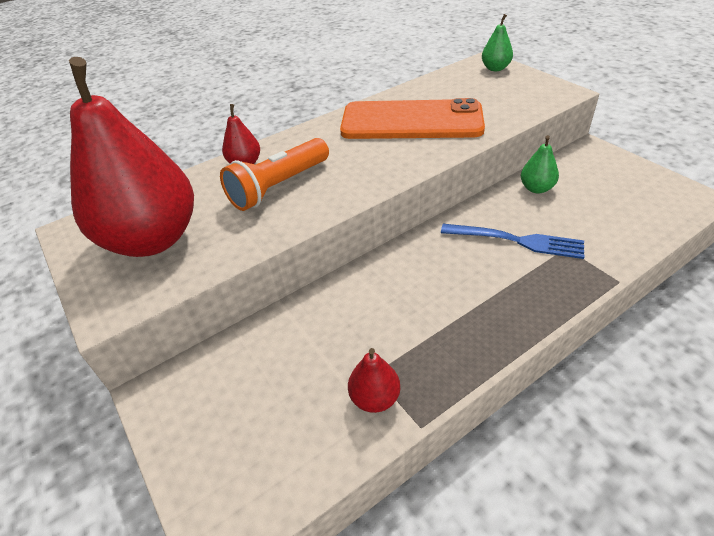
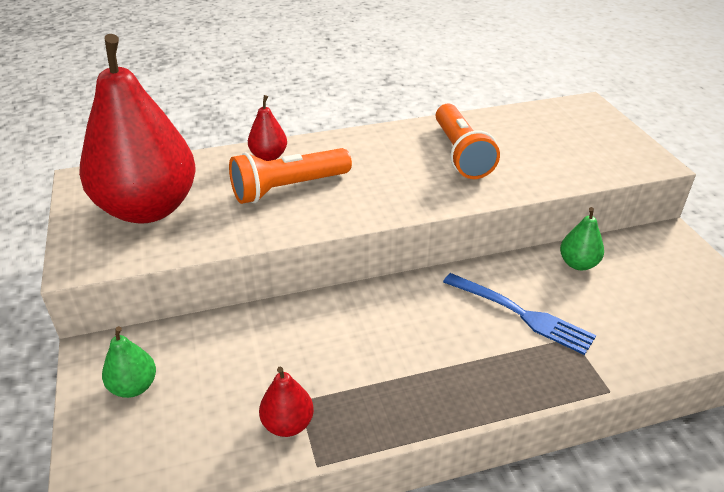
camera: 15 degrees right, 5 degrees down
(411, 121) = (461, 154): orange phone -> orange flashlight
(495, 68) = (591, 116): green pear -> green pear (134, 387)

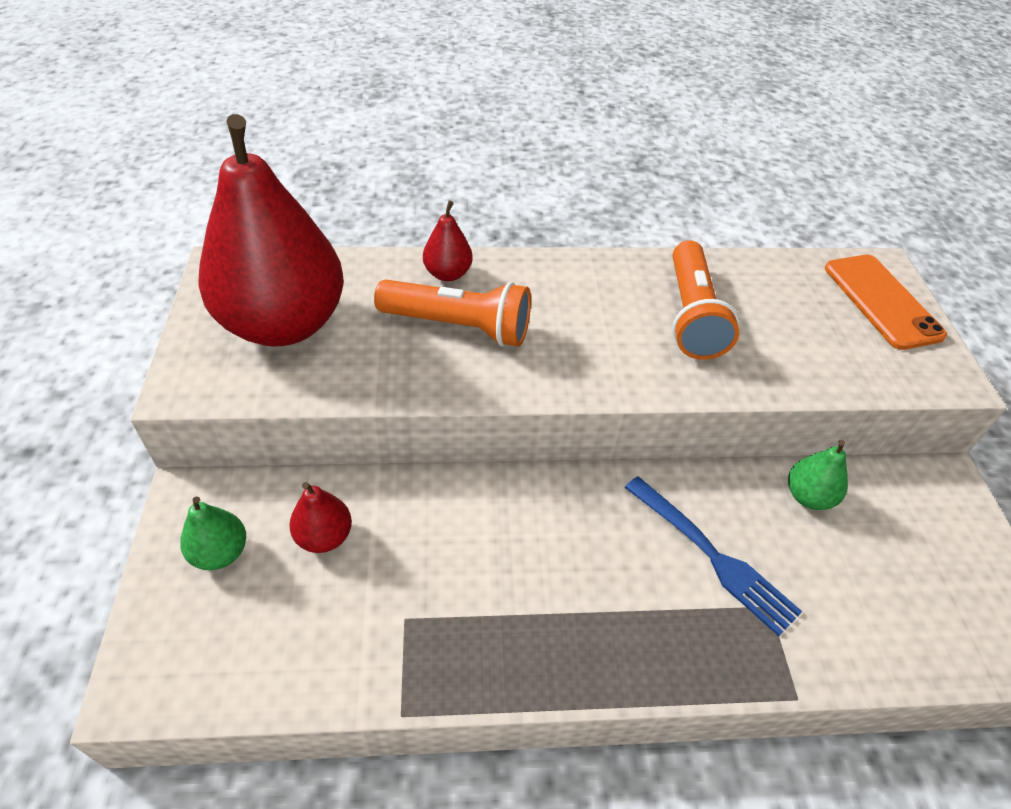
camera: 10 degrees right, 10 degrees up
(288, 188) = (458, 327): orange flashlight -> orange flashlight turned 150 degrees counterclockwise
(288, 424) = (382, 648): red pear -> red pear (324, 536)
(592, 125) = (881, 301): none -> orange phone

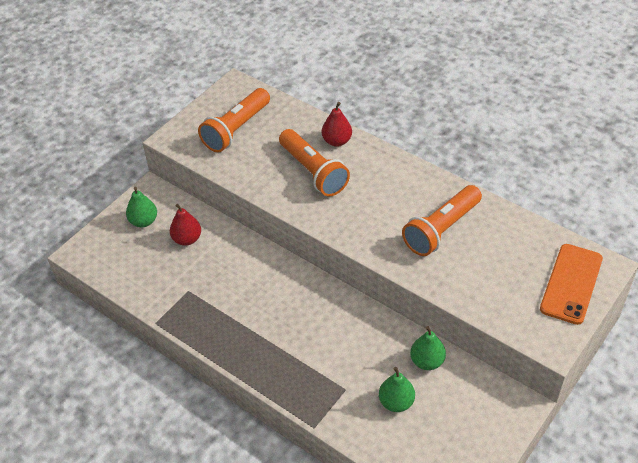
camera: 45 degrees right, 0 degrees up
(284, 324) = (236, 129): red pear -> orange flashlight
(712, 556) = (344, 353): blue fork -> none
(840, 577) = (396, 402): none -> green pear

